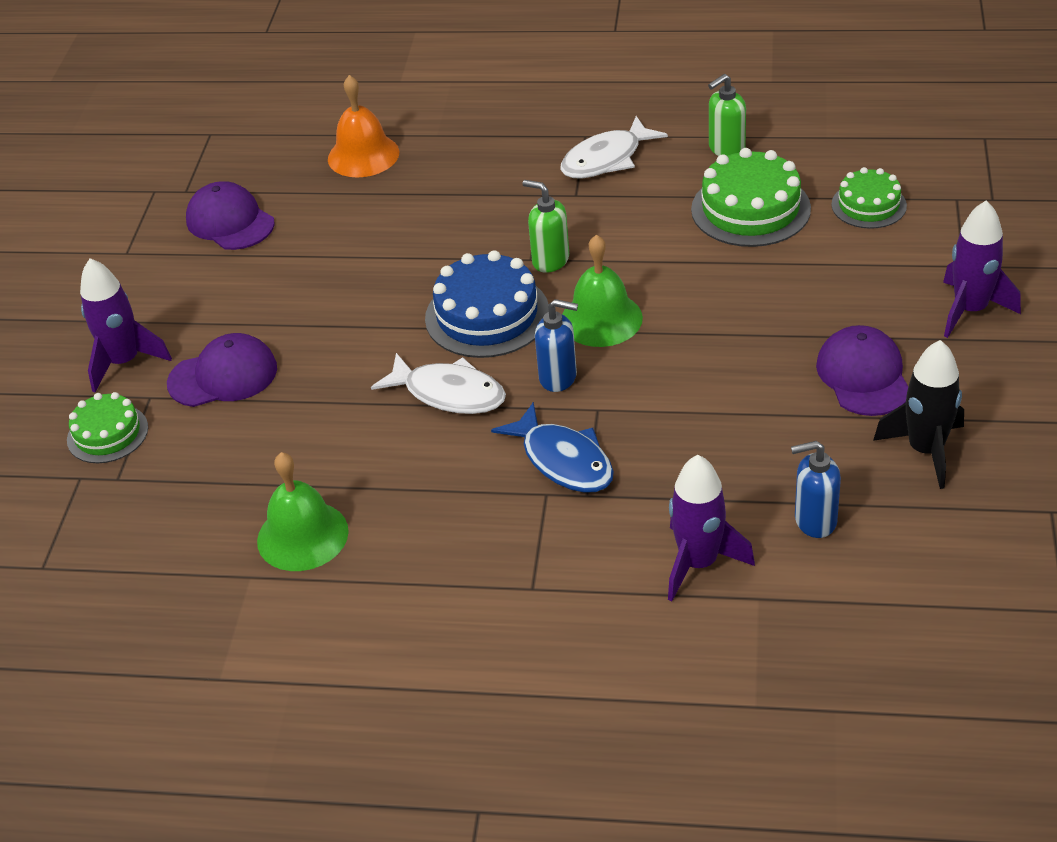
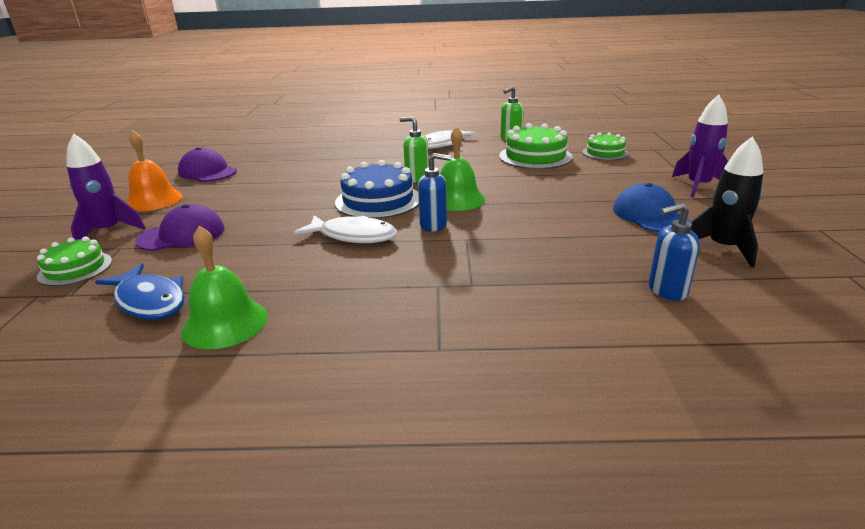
camera: 10 degrees left, 15 degrees down
(363, 155) = (296, 147): orange bell -> orange bell (154, 200)
(563, 460) = (448, 266): blue fish -> blue fish (149, 301)
(698, 563) = (584, 323): purple rocket -> none
(863, 375) = (650, 215): purple cap -> blue cap

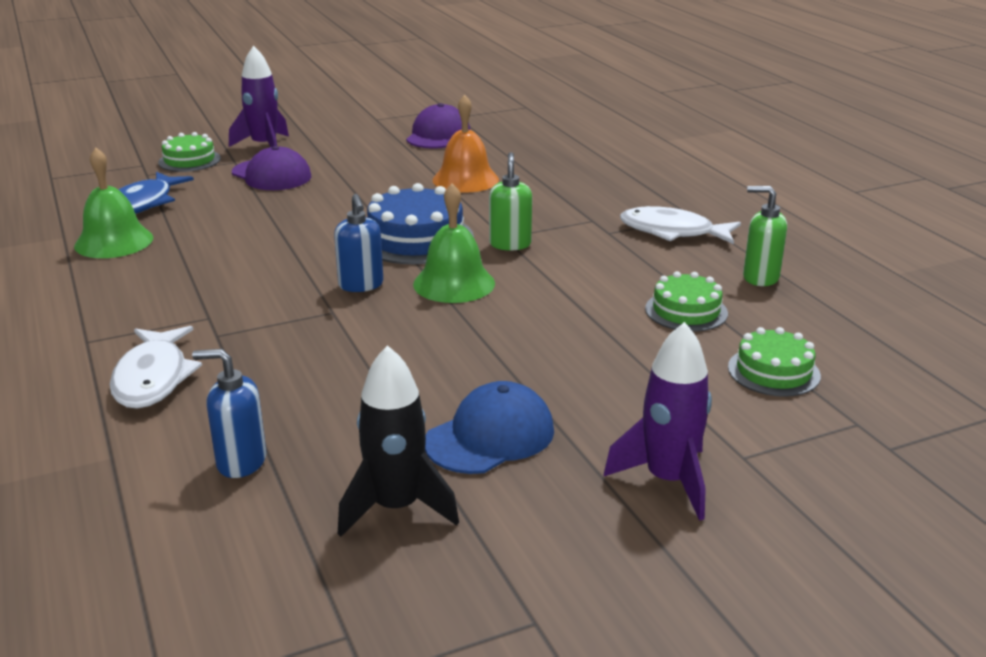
camera: 65 degrees right, 0 degrees up
(154, 200) = (345, 138): orange bell -> orange bell (465, 179)
(353, 236) = (308, 249): white fish -> white fish (153, 378)
(535, 156) = (686, 311): green cake -> green cake, size x0.62
(667, 290) = (241, 462): blue soap dispenser -> blue soap dispenser turned 45 degrees counterclockwise

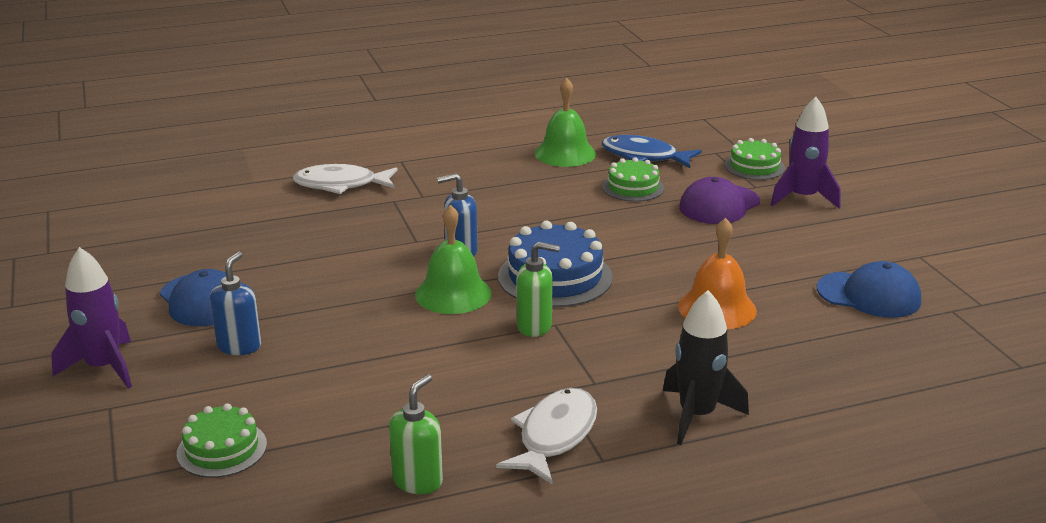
camera: 95 degrees right, 0 degrees up
(241, 462) = (225, 217): blue soap dispenser -> blue soap dispenser (239, 346)
(396, 507) = (145, 266): black rocket -> black rocket (697, 415)
(438, 135) = (869, 295): purple cap -> blue cap
(686, 311) = (357, 416): green cake -> green cake (633, 187)

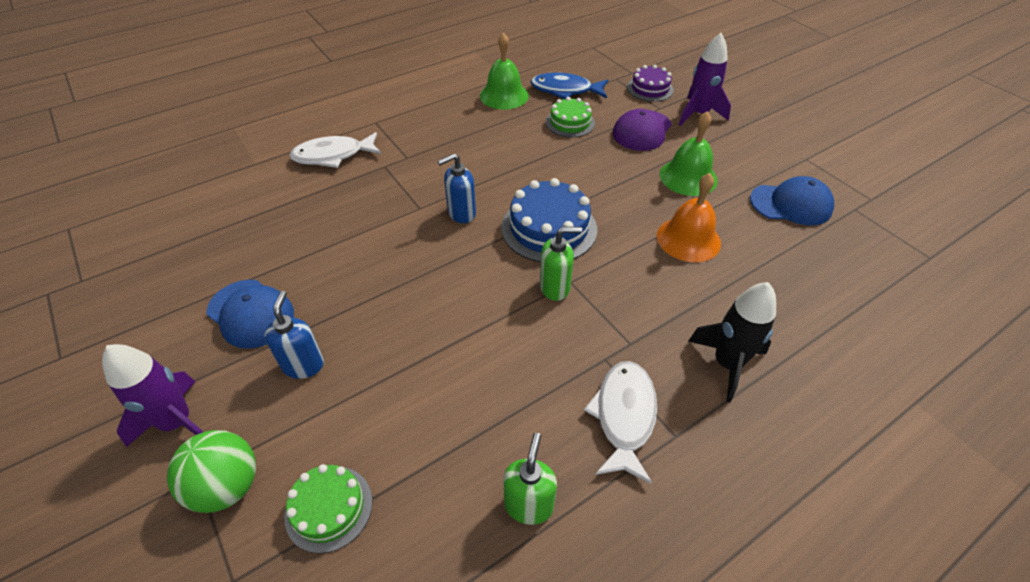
camera: 15 degrees left, 20 degrees up
(134, 418) = (227, 486): none -> green ball
(453, 293) = (473, 262): green bell -> green bell (688, 177)
(754, 166) = (650, 88): green cake -> purple cake

